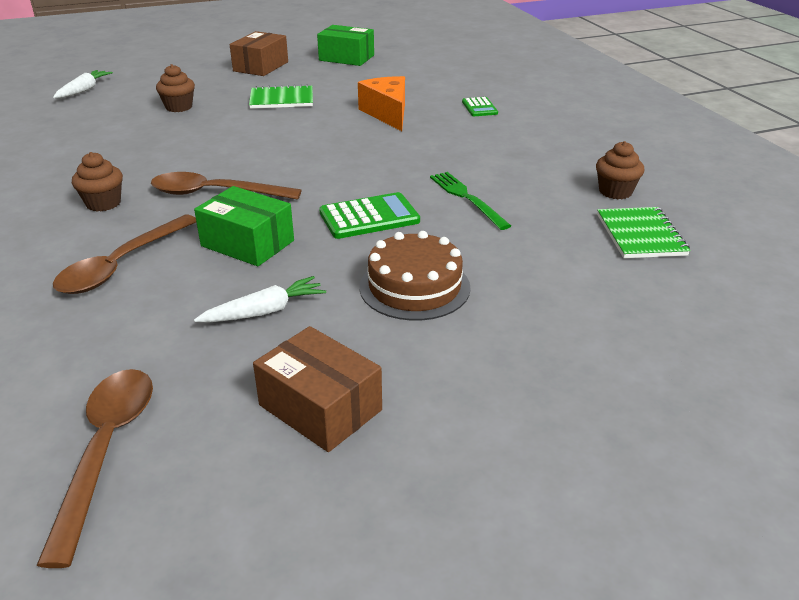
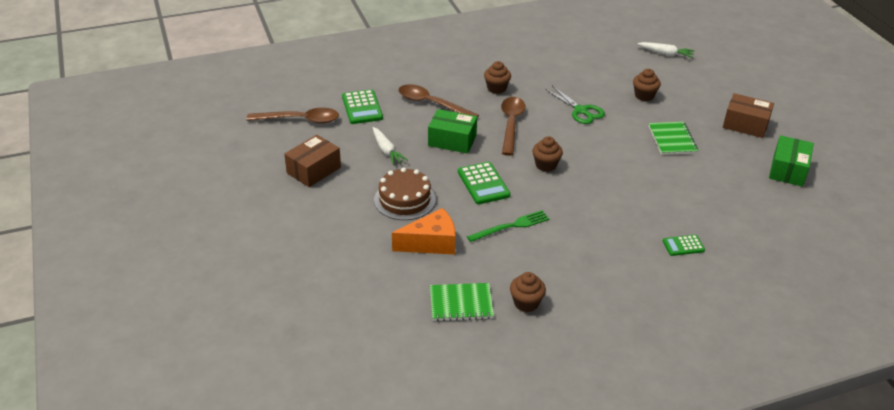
camera: 90 degrees right, 5 degrees up
(95, 350) = (362, 107): none -> green calculator
(198, 145) = (581, 111): none -> green scissors
(247, 243) = (452, 140): green box -> green box turned 75 degrees clockwise
(326, 171) = (546, 165): none -> brown cupcake
(387, 114) = (656, 193): orange cheese -> orange cheese (431, 243)

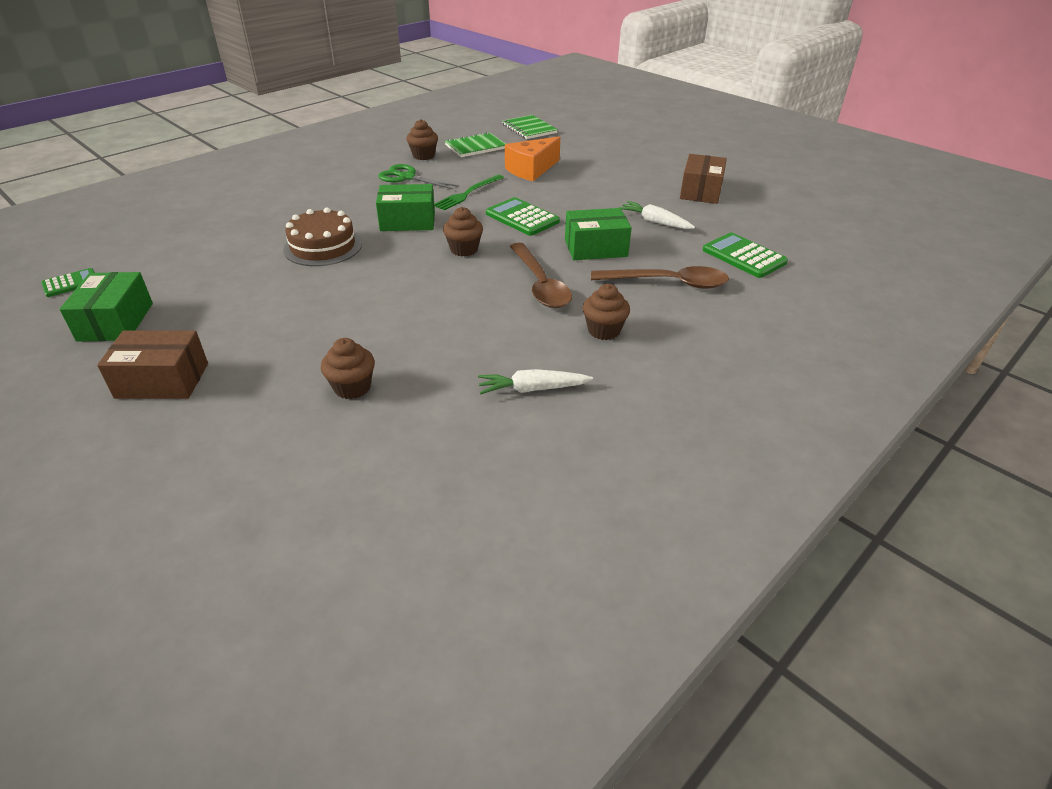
camera: 155 degrees right, 0 degrees up
(300, 120) = (787, 226): brown spoon -> none
(404, 199) = (587, 190): brown cake -> brown cake (323, 246)
(577, 206) = (408, 221): none -> green box
(581, 111) = (452, 330): green scissors -> green scissors (407, 177)
(665, 54) = (317, 520): white carrot -> white carrot (532, 389)
(672, 140) = (297, 322): green notebook -> green notebook (529, 129)
(683, 245) = (282, 215): green calculator -> green calculator (70, 283)

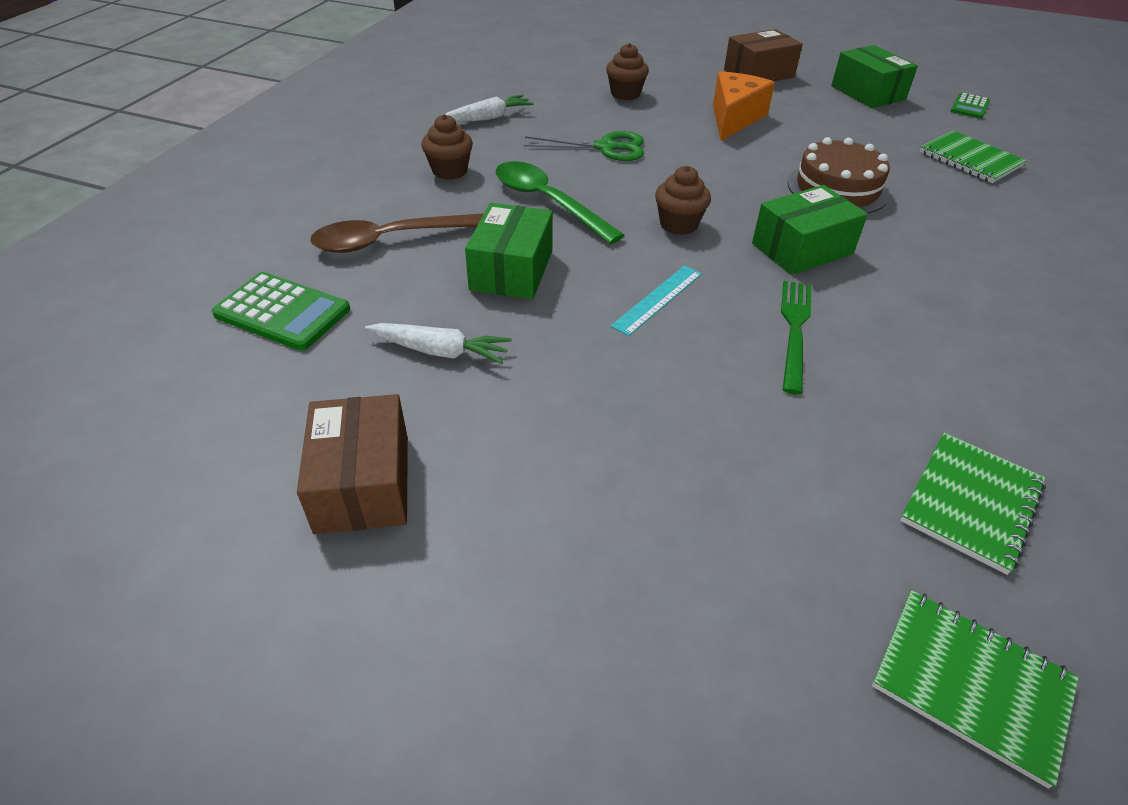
camera: 155 degrees right, 5 degrees up
(189, 243) = (970, 159): none -> green notebook
(407, 177) = (939, 341): green scissors -> green scissors (606, 148)
(423, 156) = (1013, 420): brown cupcake -> none
(522, 218) = (657, 299): green calculator -> turquoise ruler
(531, 170) = (761, 444): orange cheese -> orange cheese (734, 118)
(540, 284) = (548, 202): brown spoon -> green spoon
(595, 248) = (511, 270): green box -> green box turned 45 degrees counterclockwise

